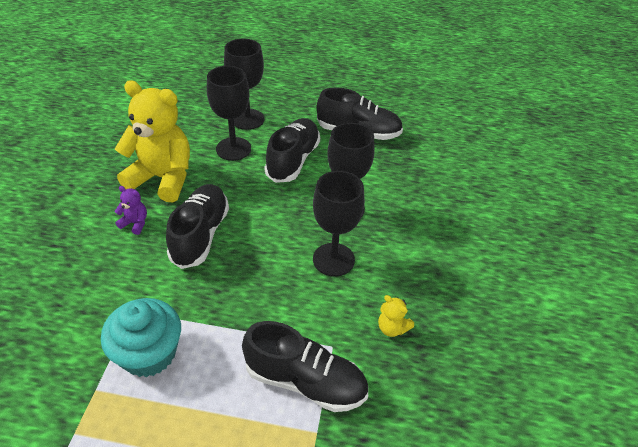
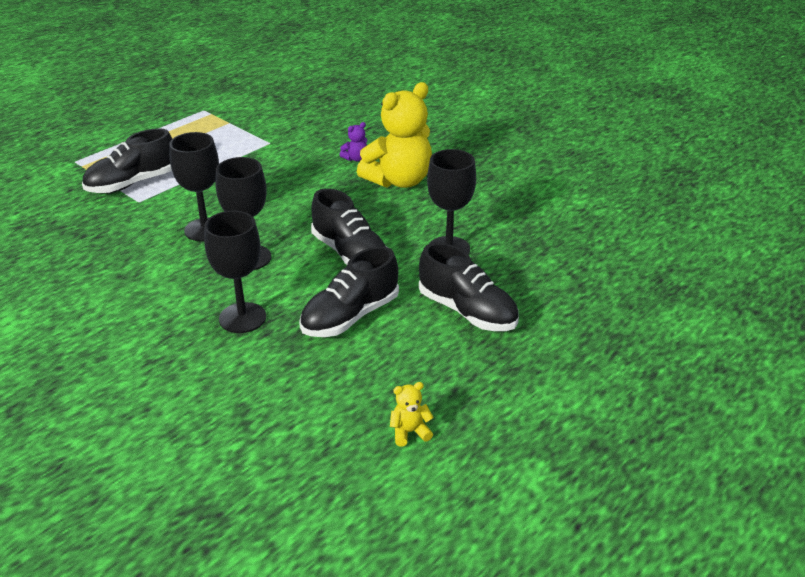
camera: 125 degrees right, 10 degrees down
(149, 353) = (230, 141): turquoise cupcake -> none
(200, 235) = (309, 181): black shoe -> black shoe (467, 311)
(233, 149) = (405, 226): black goblet -> black goblet (242, 318)
(392, 328) = (113, 230): yellow teddy bear -> yellow teddy bear (409, 432)

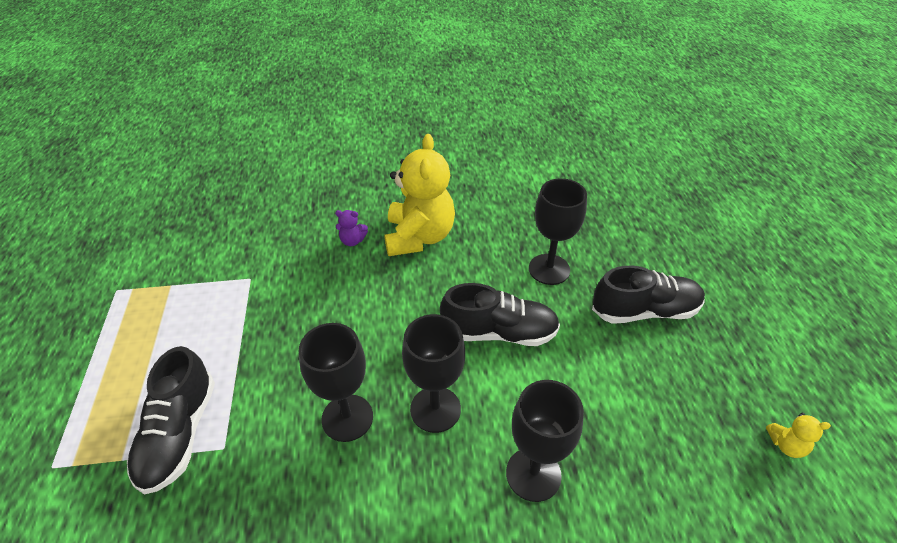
camera: 50 degrees left, 10 degrees up
(350, 316) = (595, 389): black shoe -> none
(355, 158) = (352, 241): purple teddy bear -> purple teddy bear turned 90 degrees clockwise
(409, 432) = (786, 445): yellow teddy bear -> yellow teddy bear turned 105 degrees counterclockwise

